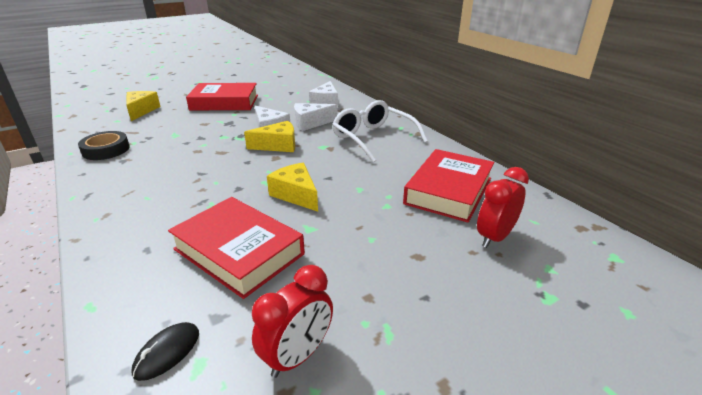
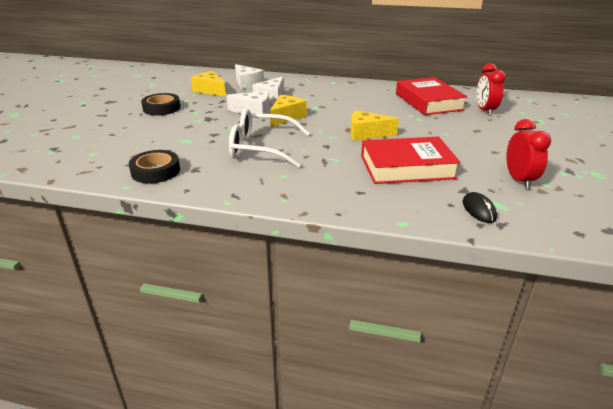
camera: 45 degrees left, 0 degrees up
(141, 111) = (95, 139): yellow cheese -> yellow cheese (210, 90)
(224, 102) = (161, 108): red book -> black tape
(373, 138) = (332, 92): white glasses -> white glasses (261, 148)

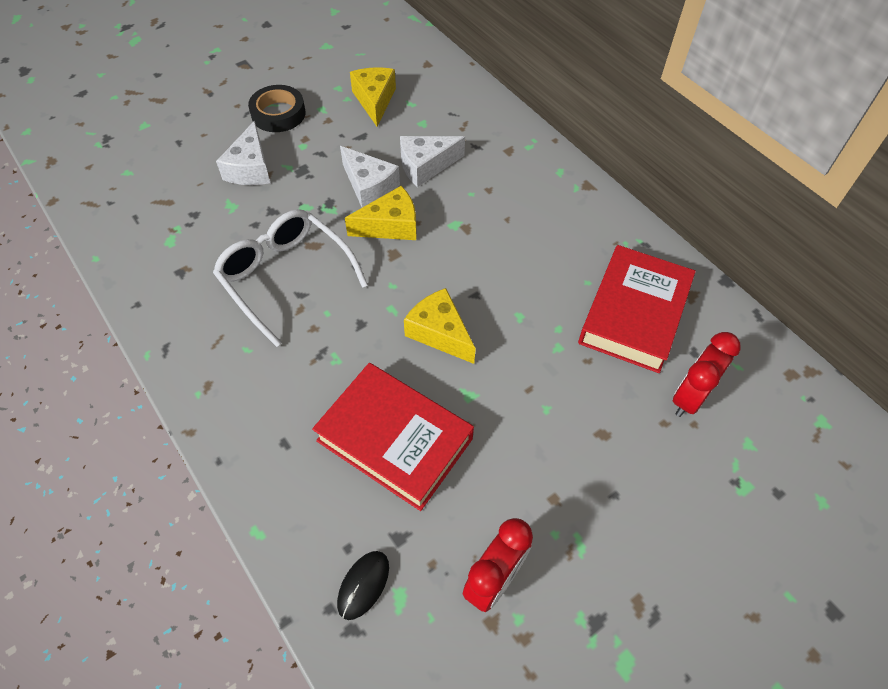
camera: 40 degrees right, 25 degrees up
(155, 171) = (145, 248): black tape -> none
(247, 83) = (438, 108): white cheese -> white cheese (250, 168)

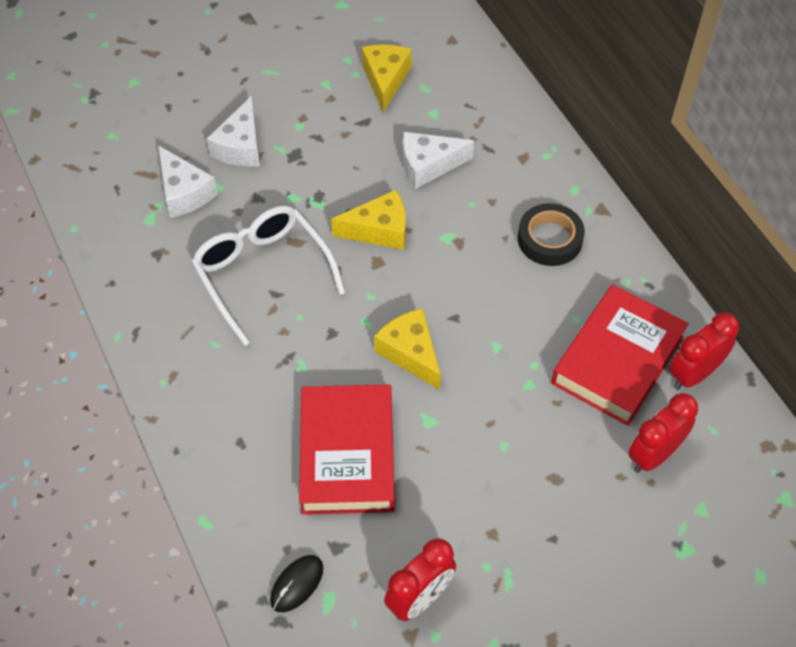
camera: 10 degrees right, 0 degrees up
(278, 114) = (278, 84): black tape -> black tape (549, 239)
(369, 186) = (363, 182): white cheese -> white cheese (184, 192)
(394, 439) = (347, 454): red book -> red book turned 45 degrees clockwise
(706, 317) = (693, 374): none -> red clock

